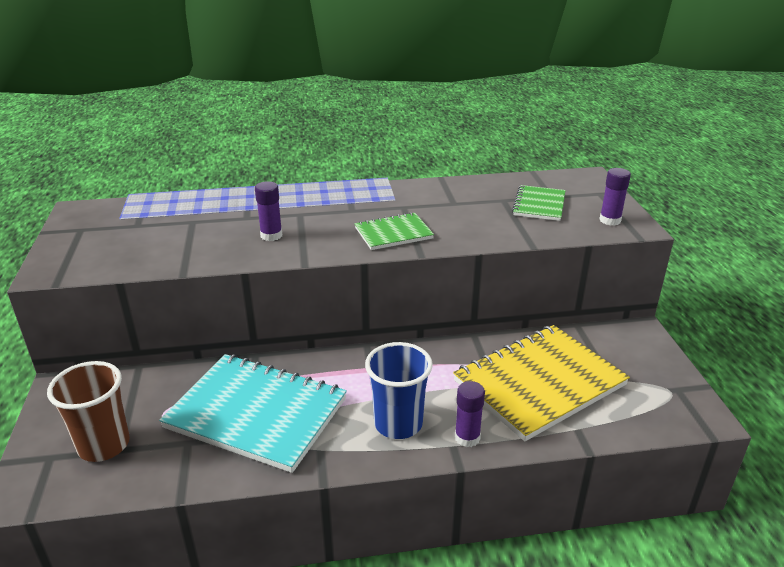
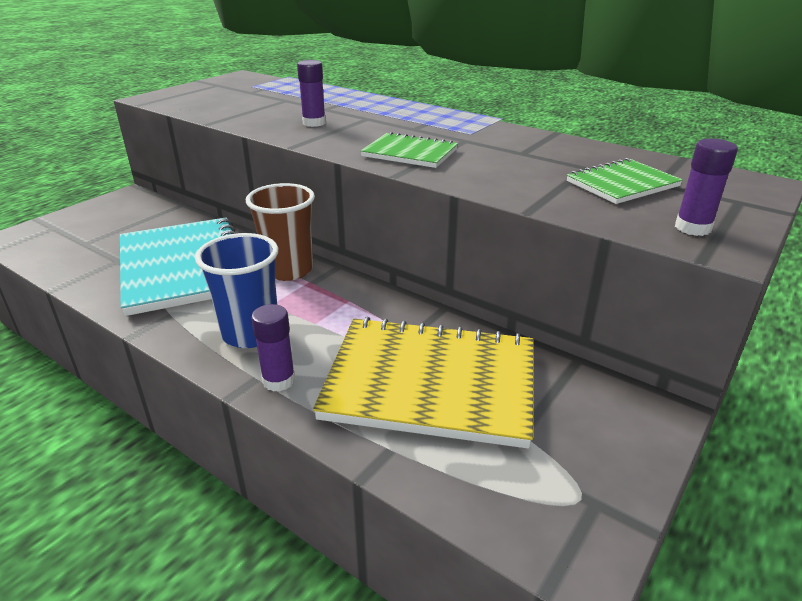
camera: 45 degrees right, 0 degrees up
(104, 445) = (84, 236): brown cup -> brown cup (288, 270)

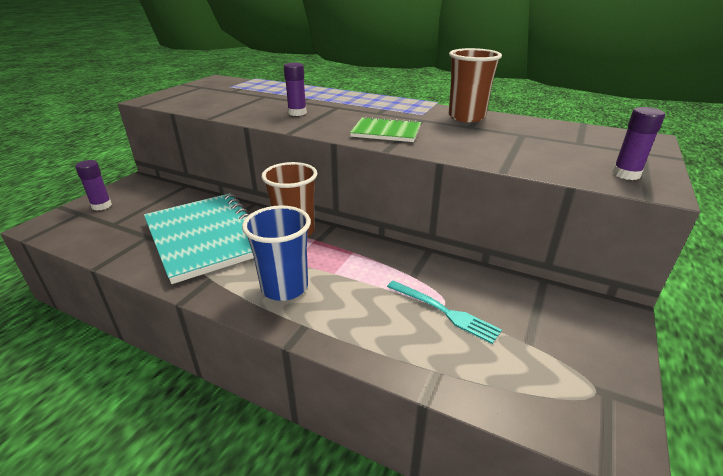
camera: 10 degrees left, 0 degrees up
(279, 380) = (323, 325): purple glue stick -> purple glue stick (101, 206)
(431, 383) = (444, 312): yellow notebook -> turquoise fork
(526, 140) = (466, 117): none -> brown cup
(622, 184) = (555, 145): green notebook -> none

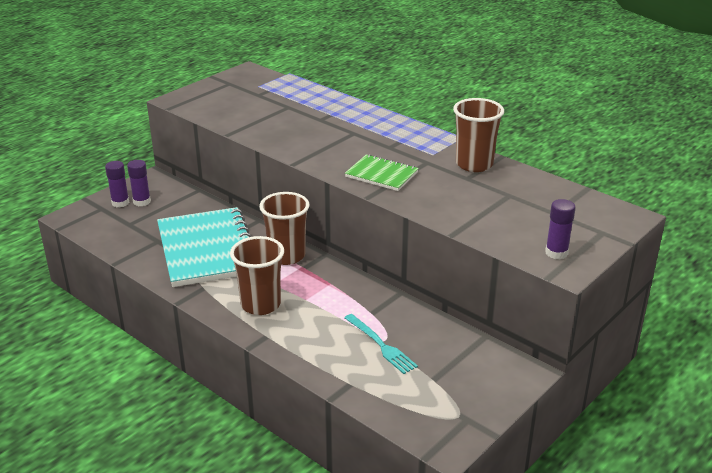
camera: 15 degrees right, 0 degrees up
(284, 287) = (260, 304): blue cup -> brown cup
(297, 113) = (311, 137): purple glue stick -> purple glue stick (142, 202)

